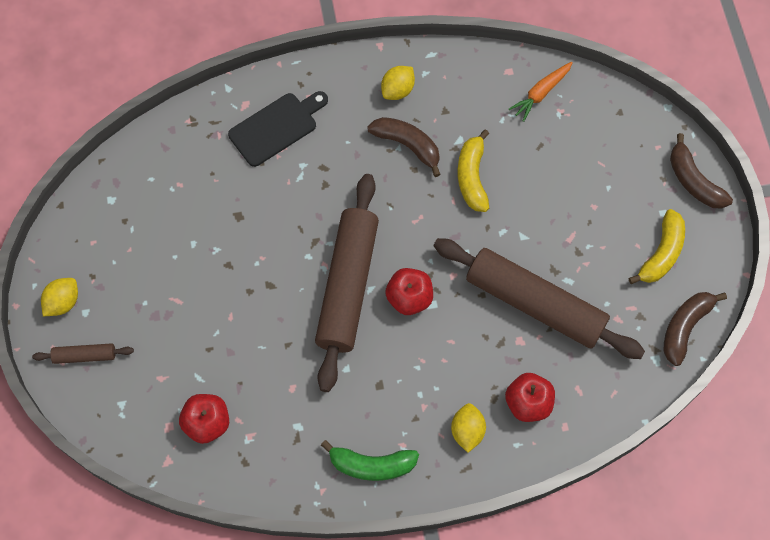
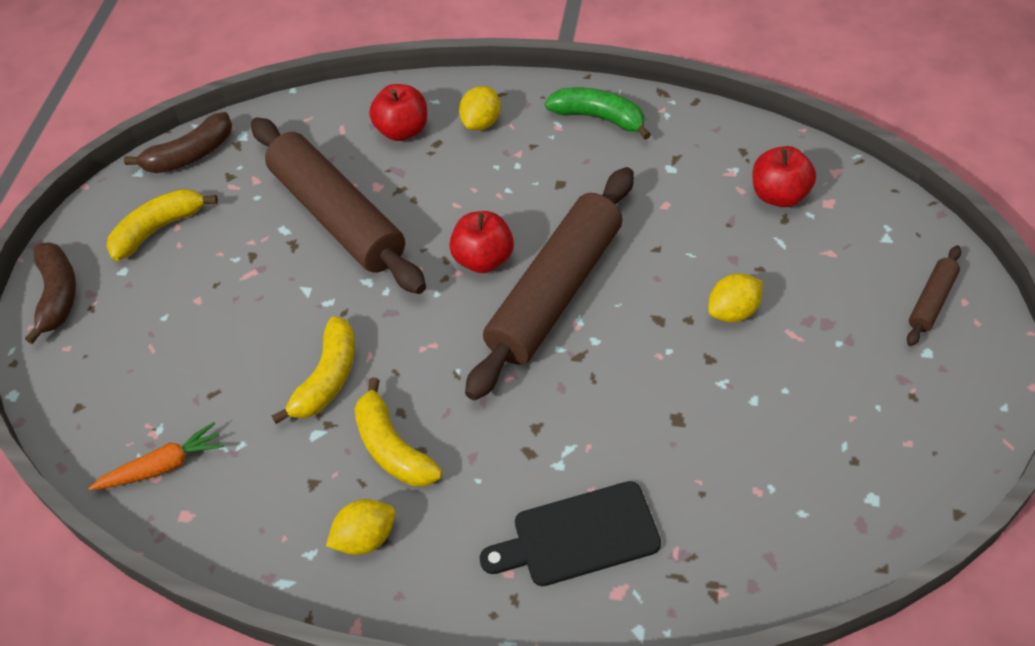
camera: 155 degrees left, 15 degrees down
(63, 302) = (959, 373): yellow lemon -> yellow lemon (733, 311)
(85, 356) = (932, 301): brown rolling pin -> brown rolling pin turned 75 degrees counterclockwise
(408, 145) = (392, 447): brown banana -> yellow banana

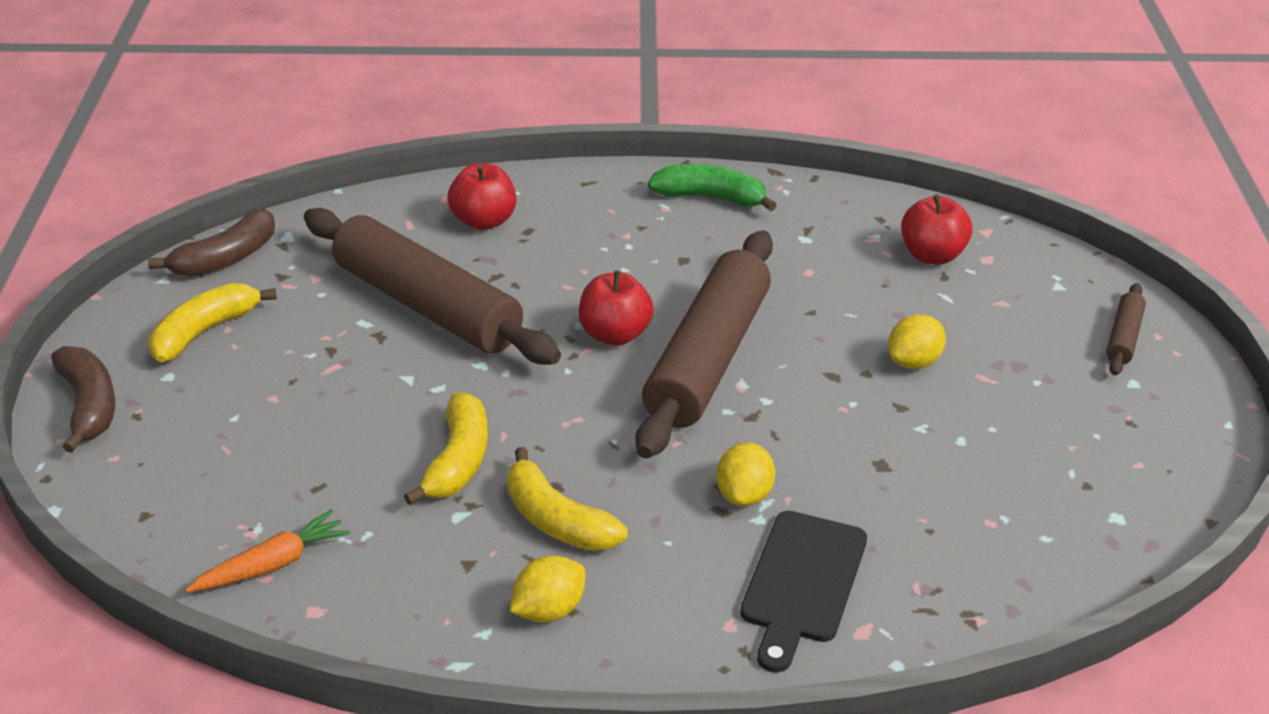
camera: 15 degrees left, 15 degrees down
(481, 122) = (575, 209): yellow lemon -> yellow lemon (744, 495)
(578, 536) = (801, 583): black cutting board -> black cutting board turned 45 degrees counterclockwise

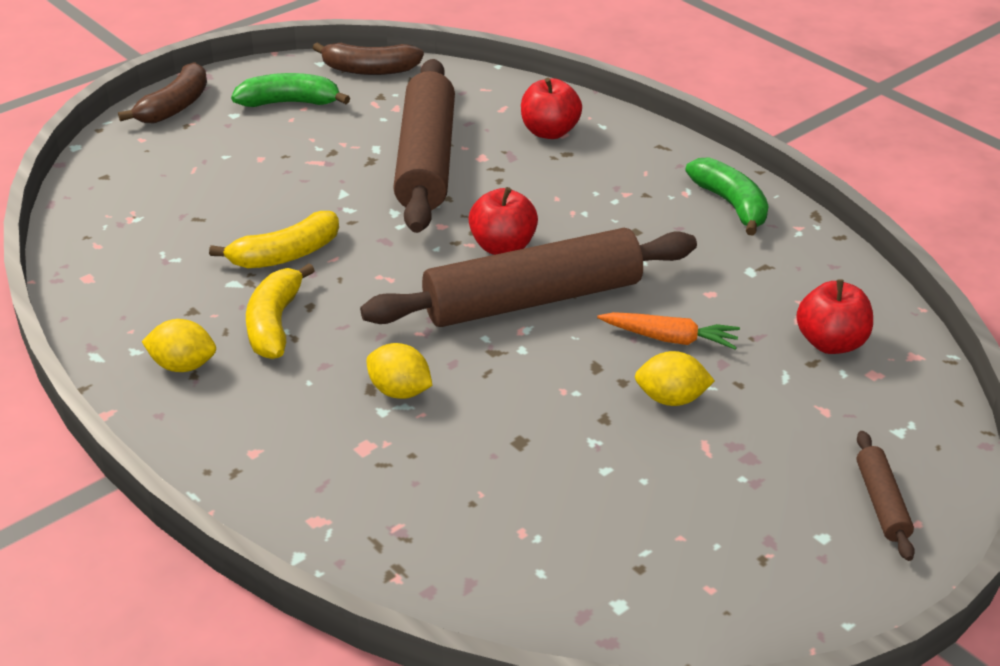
camera: 50 degrees right, 0 degrees up
(205, 332) = (290, 103): yellow banana -> green banana
(272, 564) = (111, 241): orange carrot -> orange carrot (670, 339)
(744, 495) = (400, 391): yellow lemon -> yellow lemon turned 60 degrees clockwise
(801, 583) = (335, 465): black cutting board -> none
(1123, 337) = (882, 503): brown rolling pin -> brown rolling pin turned 75 degrees counterclockwise

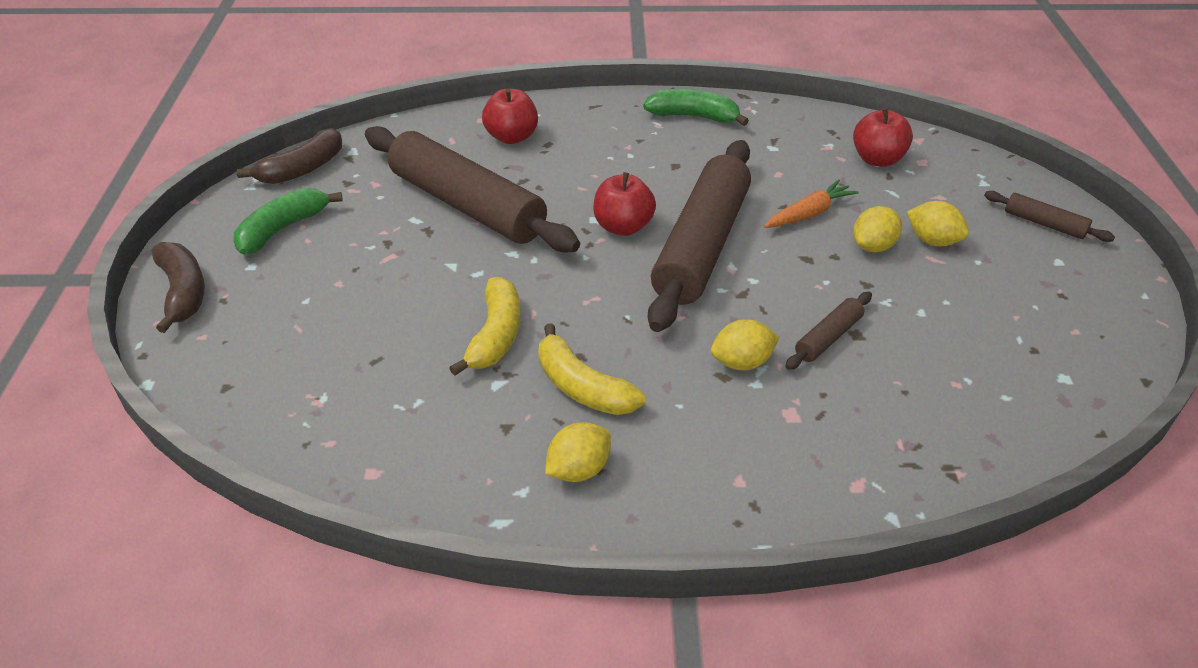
camera: 50 degrees left, 5 degrees up
(493, 426) = (828, 337): none -> brown rolling pin
(735, 434) = (932, 241): none -> yellow lemon

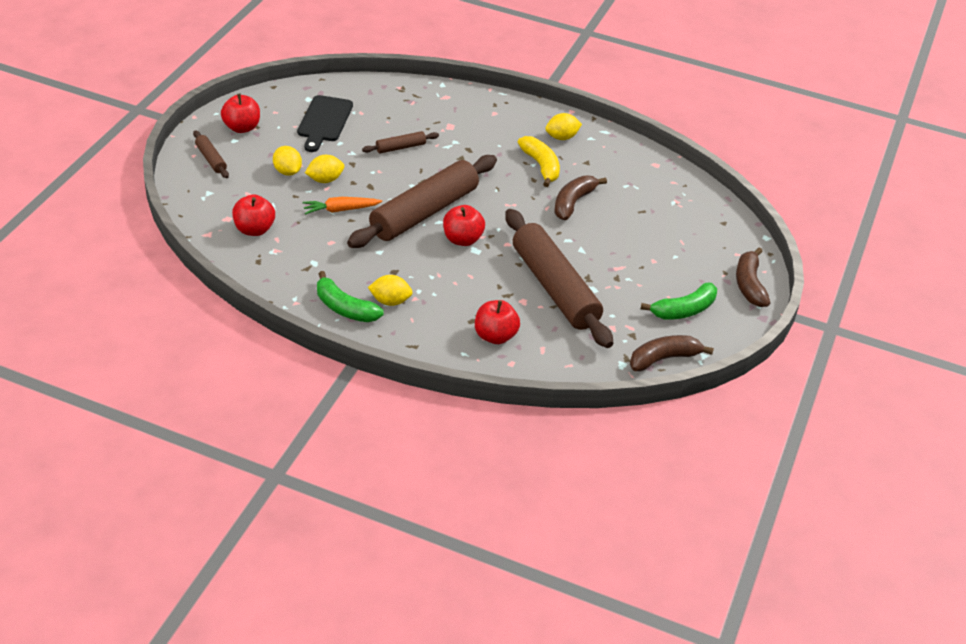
camera: 160 degrees left, 0 degrees up
(495, 336) = (573, 202): yellow banana -> brown banana
(742, 362) = (454, 151): yellow lemon -> yellow lemon (390, 301)
(988, 341) = (324, 121): none -> black cutting board
(1077, 284) = (242, 128): none -> red apple

